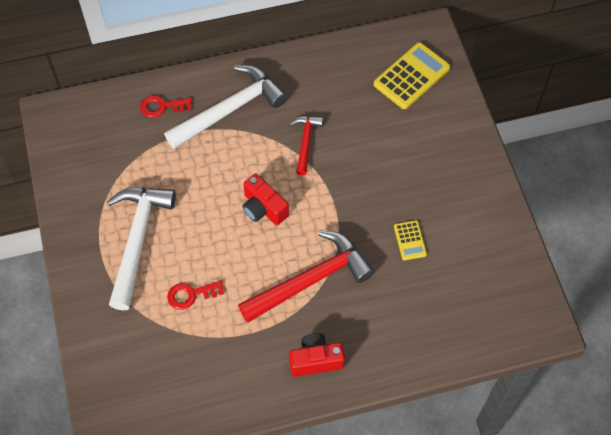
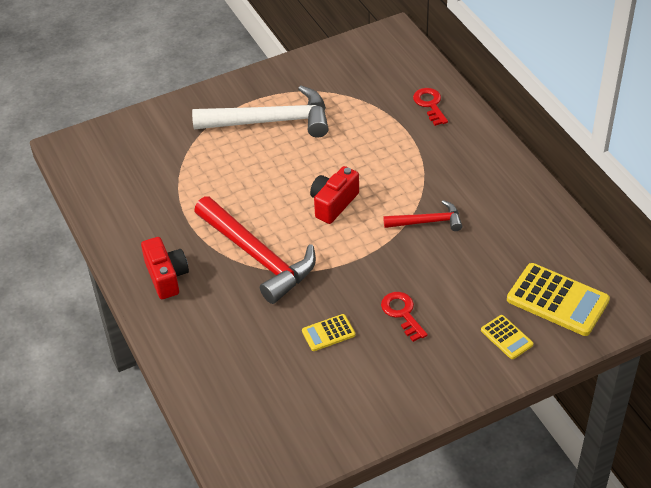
camera: 80 degrees right, 15 degrees down
(191, 295) = (220, 170): red key -> red key (402, 313)
(230, 109) = (447, 155): white hammer -> none
(440, 119) = (506, 337): none -> yellow calculator

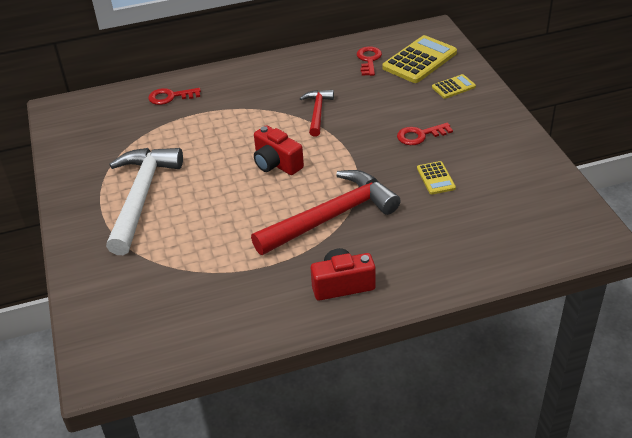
camera: 80 degrees left, 5 degrees down
(545, 252) = (369, 60): none -> red key

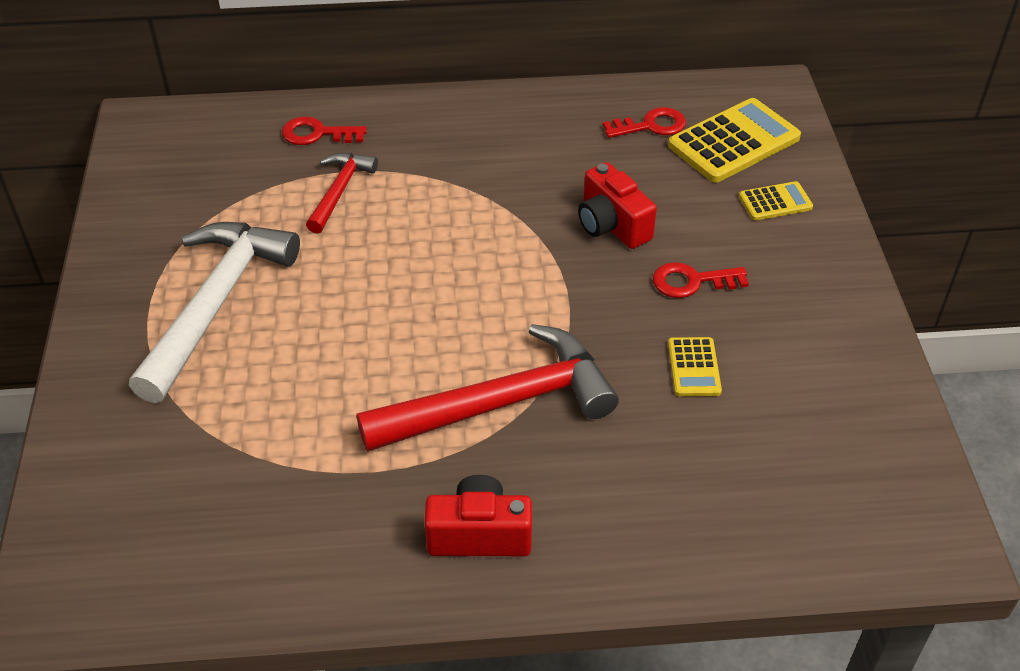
camera: 10 degrees right, 5 degrees up
(276, 163) = (444, 287): red camera -> red camera (612, 225)
(317, 112) = (538, 206): red hammer -> red hammer (340, 191)
(369, 60) = (650, 125): red key -> red key turned 60 degrees clockwise

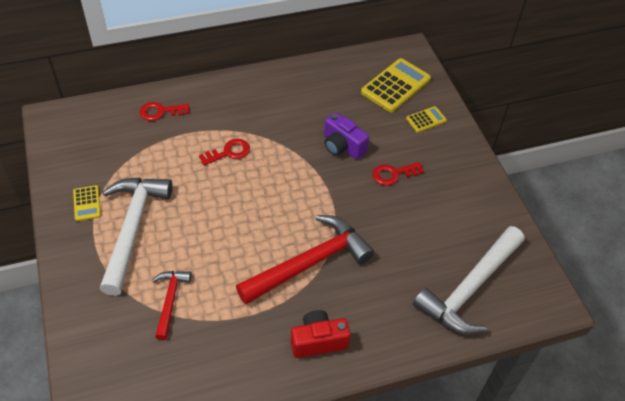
camera: 15 degrees left, 5 degrees up
(340, 191) = (184, 146): red hammer -> red hammer (170, 300)
(612, 225) = (342, 146): red camera -> purple camera
(650, 125) = (348, 82): red key -> red key (228, 152)
(694, 367) = (406, 225): yellow calculator -> yellow calculator (87, 203)
(785, 493) = (469, 289): none -> white hammer

